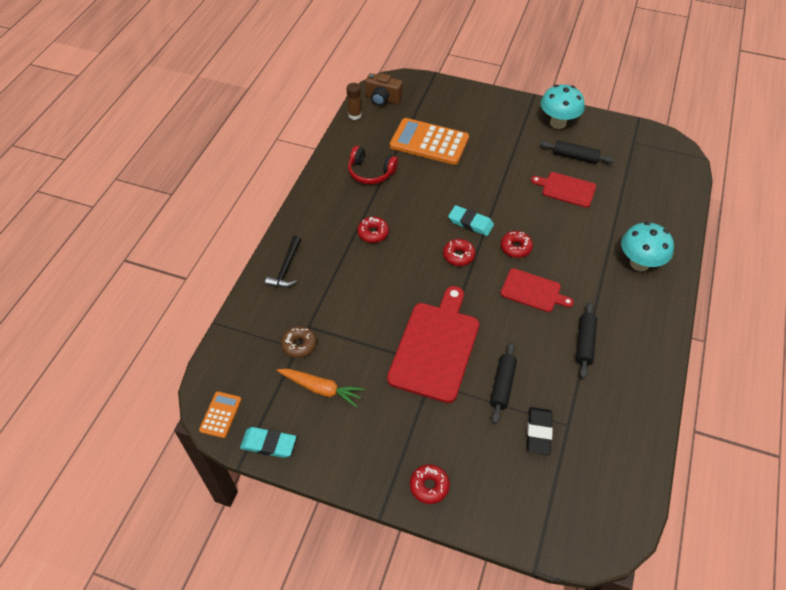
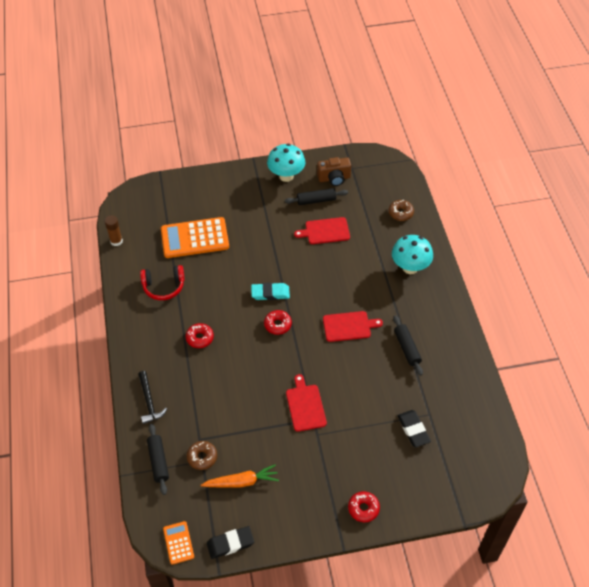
camera: 30 degrees left, 0 degrees up
(268, 444) = (230, 543): turquoise eraser -> black eraser
(383, 99) = (130, 215): brown camera -> brown camera (334, 178)
(435, 347) = (305, 406): red cutting board -> red cutting board, size x0.56
(502, 385) = (369, 409): black rolling pin -> black rolling pin (158, 461)
(516, 247) = (316, 297): red donut -> none
(662, 205) = (400, 213): none -> brown donut

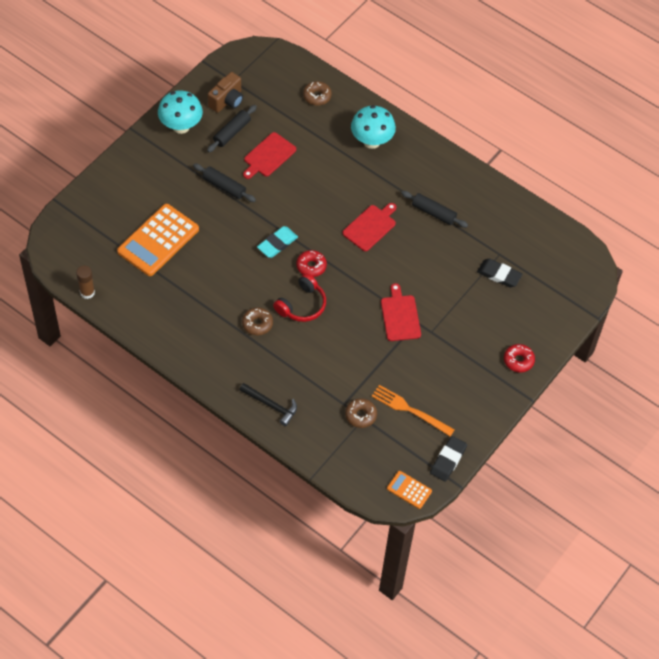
camera: 45 degrees left, 5 degrees up
(158, 461) = (329, 444): black rolling pin -> black rolling pin (224, 186)
(164, 287) = (177, 302): red headphones -> red headphones (302, 305)
(200, 338) = (257, 324): red donut -> brown donut
(241, 482) = (410, 410): orange carrot -> orange fork
(305, 406) = (400, 316): red cutting board -> red cutting board turned 45 degrees clockwise

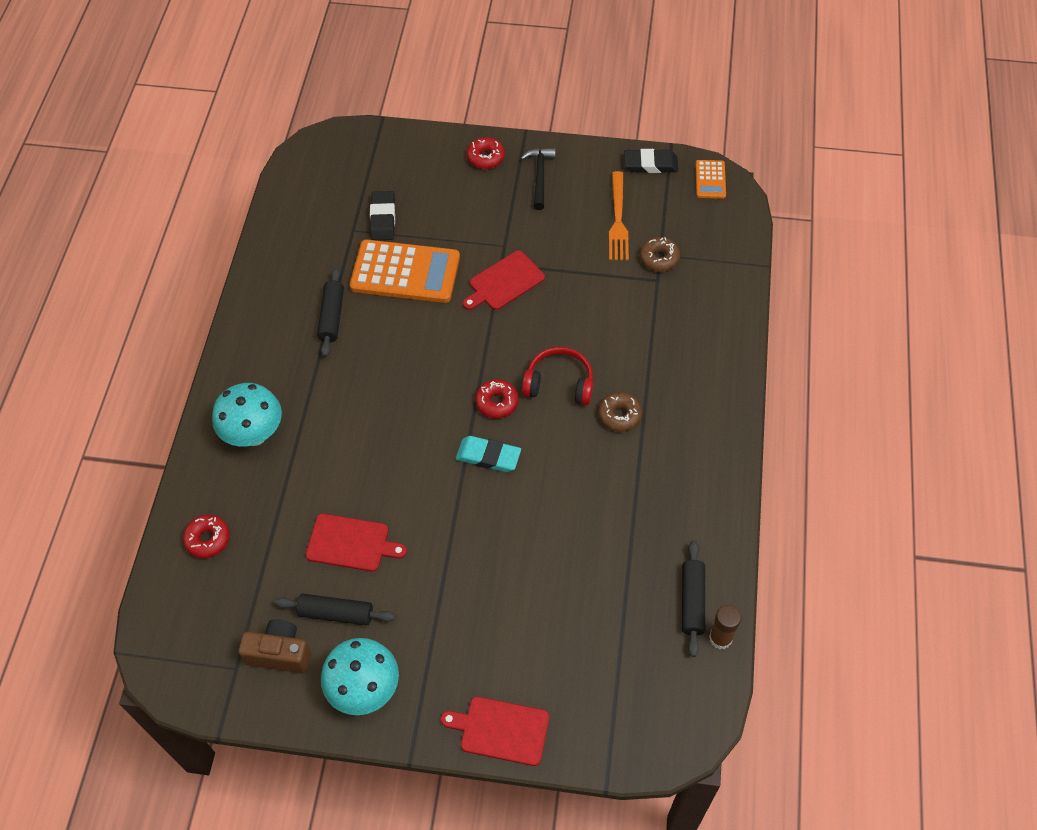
camera: 115 degrees left, 0 degrees up
(158, 240) = (579, 600): orange calculator -> orange calculator (405, 272)
(224, 186) = (437, 569): black rolling pin -> black rolling pin (692, 601)
(271, 405) = (714, 345): black hammer -> black hammer (540, 176)
(317, 96) = (208, 539): brown donut -> red donut
(370, 227) = (395, 370): red cutting board -> red cutting board (501, 730)

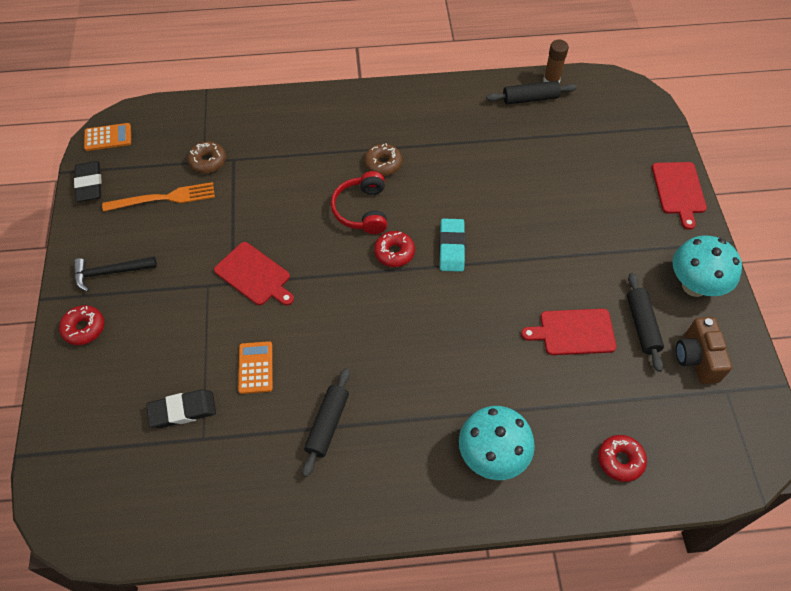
camera: 105 degrees left, 0 degrees up
(332, 317) = (327, 424): black rolling pin -> black rolling pin turned 60 degrees counterclockwise
(351, 543) = (574, 332): red cutting board -> red cutting board turned 90 degrees counterclockwise
(405, 272) = (255, 367): orange calculator -> orange calculator, size x0.49

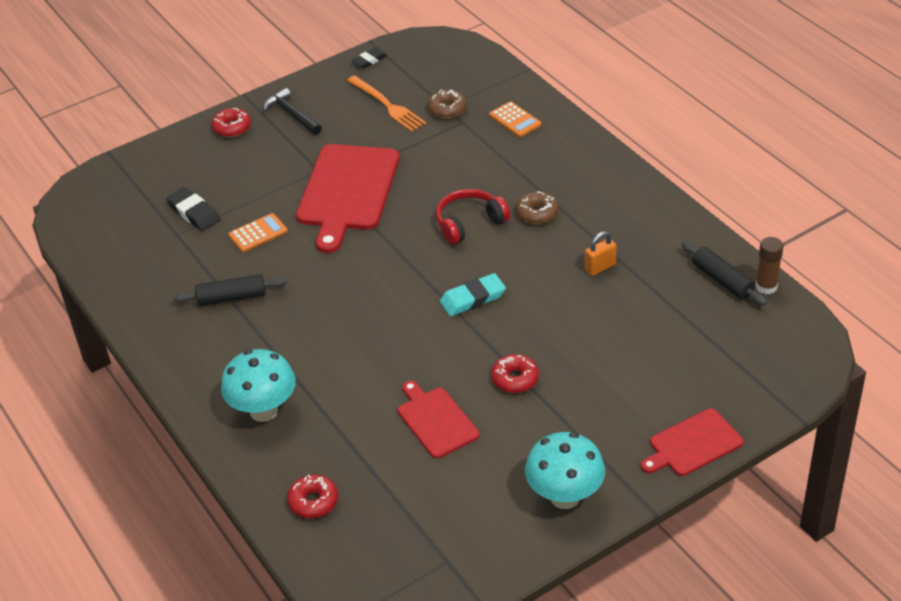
camera: 65 degrees right, 15 degrees down
(89, 184) = (369, 60): black eraser -> black eraser, size x0.66
(108, 137) = (425, 45): orange calculator -> orange calculator (515, 120)
(254, 275) = (347, 191): red cutting board -> red cutting board, size x1.78
(394, 252) = (437, 264): red donut -> red donut (515, 379)
(471, 156) = (600, 267): none -> orange padlock
(642, 325) = (481, 469): black rolling pin -> none
(696, 358) = (470, 526): brown camera -> none

